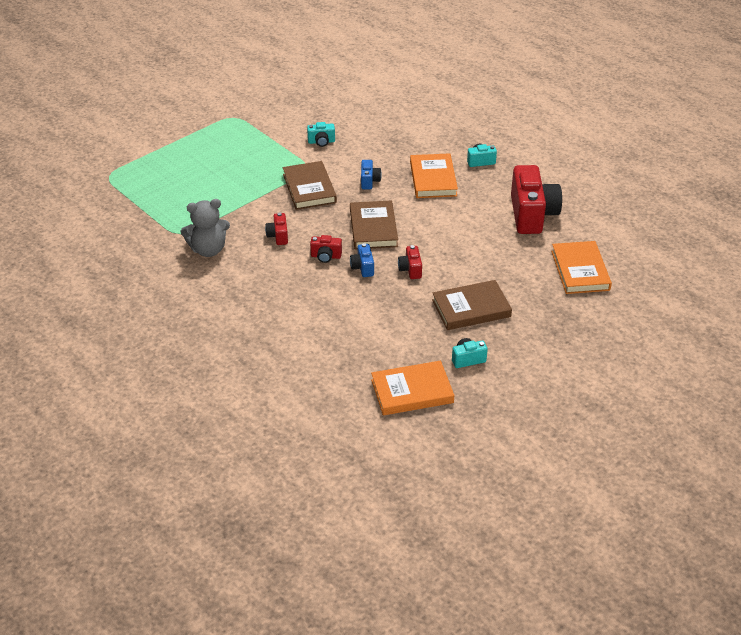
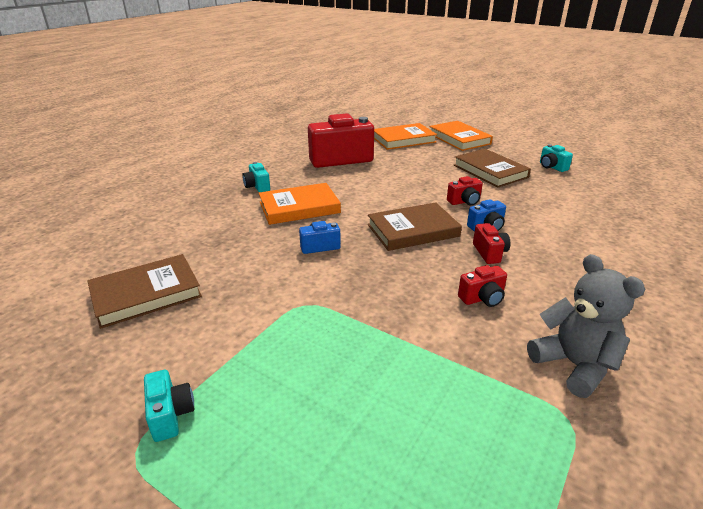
camera: 105 degrees left, 10 degrees down
(309, 188) = (357, 292): brown book -> brown book (146, 294)
(321, 142) = (228, 303): turquoise camera -> turquoise camera (170, 415)
(412, 391) = (618, 183): orange book -> orange book (459, 139)

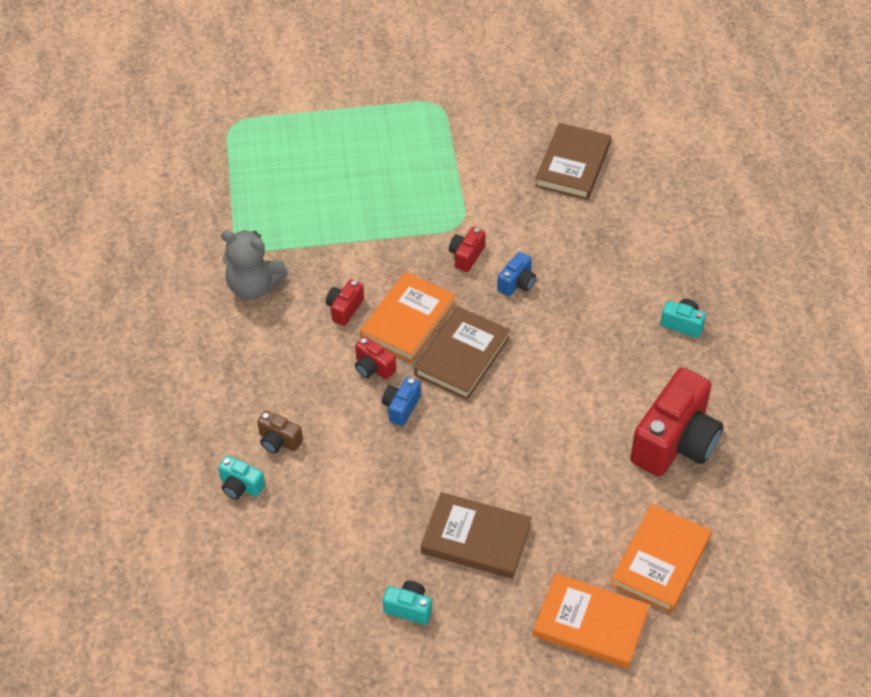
camera: 140 degrees right, 20 degrees up
(170, 415) = (445, 124): turquoise camera -> turquoise camera (240, 486)
(299, 207) = (598, 320): orange book -> orange book (408, 320)
(464, 201) = (453, 441): red camera -> red camera (466, 256)
(603, 249) = (279, 441): none -> brown camera

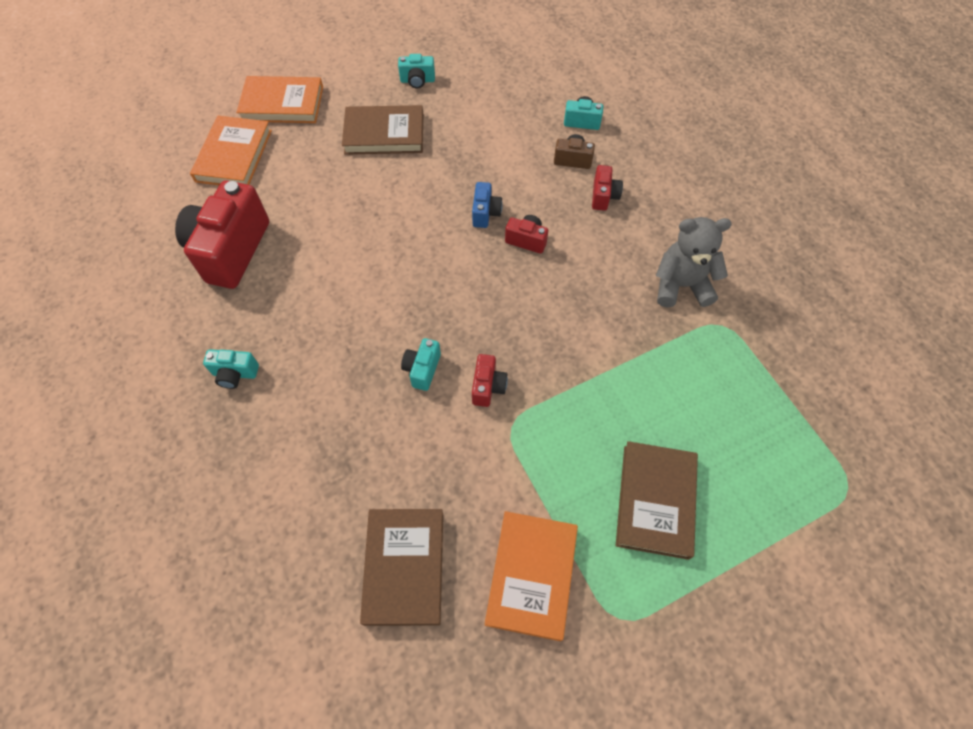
camera: 160 degrees right, 10 degrees up
(344, 309) = (582, 288): red camera -> red camera (603, 196)
(408, 320) = (516, 295): orange book -> orange book (531, 575)
(462, 356) = (450, 274): brown book -> brown book (655, 501)
(517, 283) = (422, 369): blue camera -> turquoise camera

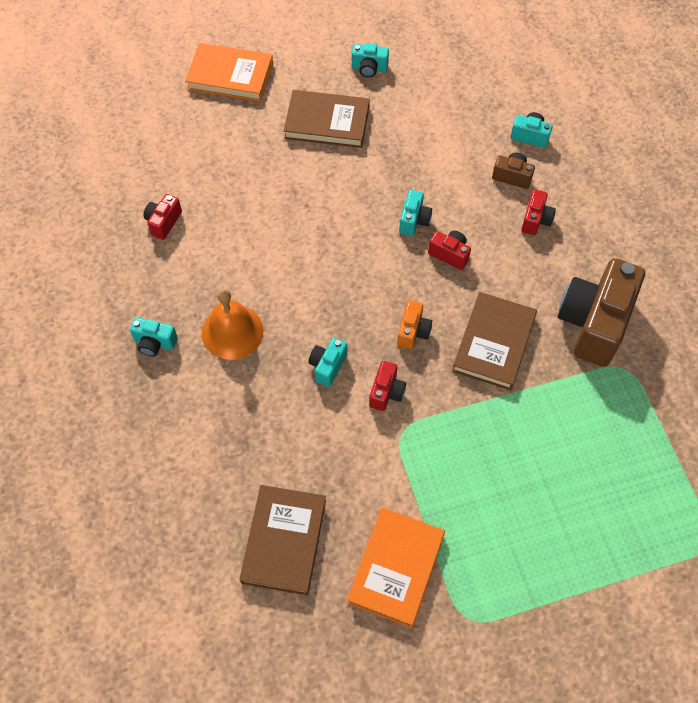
camera: 10 degrees right, 0 degrees up
(231, 250) = (163, 222): red camera -> red camera, size x0.45
(234, 156) = (176, 125): orange book -> none
(317, 349) = (232, 332): none -> orange bell
(485, 213) = (414, 220): blue camera -> turquoise camera
(504, 321) = (413, 332): none -> orange camera
(655, 501) = (523, 522): brown book -> brown book (494, 343)
(681, 285) = (593, 323): grey teddy bear -> brown camera

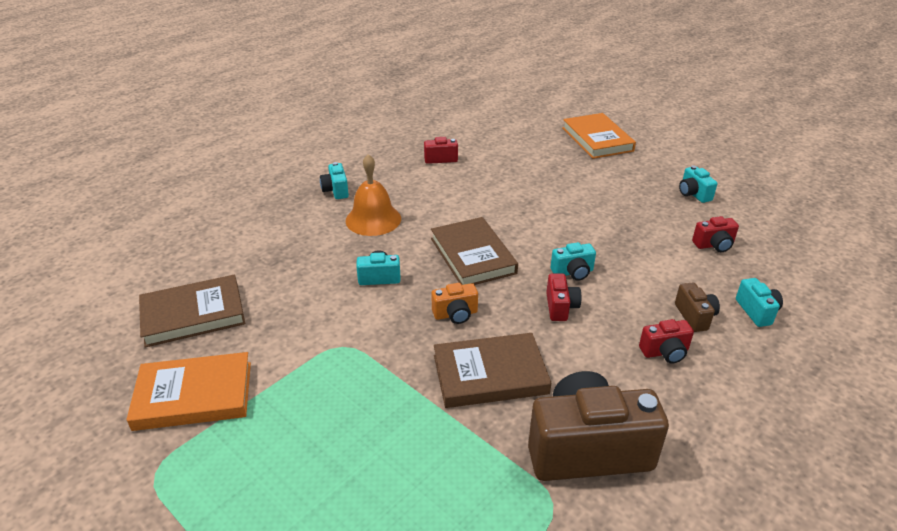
camera: 60 degrees right, 25 degrees down
(327, 122) = (613, 193): brown book -> brown book (473, 256)
(386, 392) = (378, 321): red camera -> red camera (714, 245)

